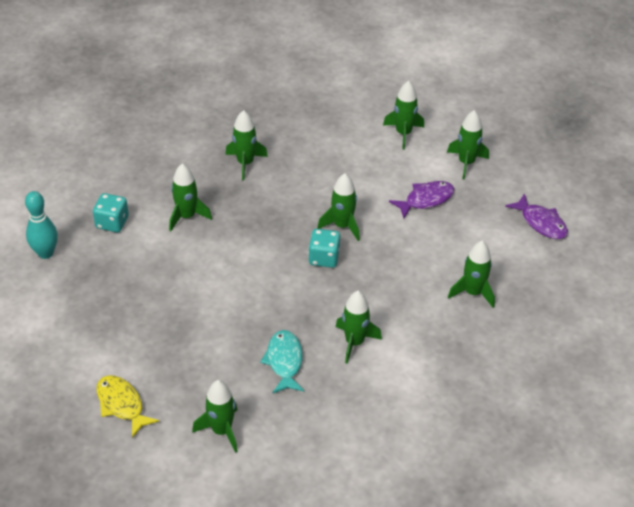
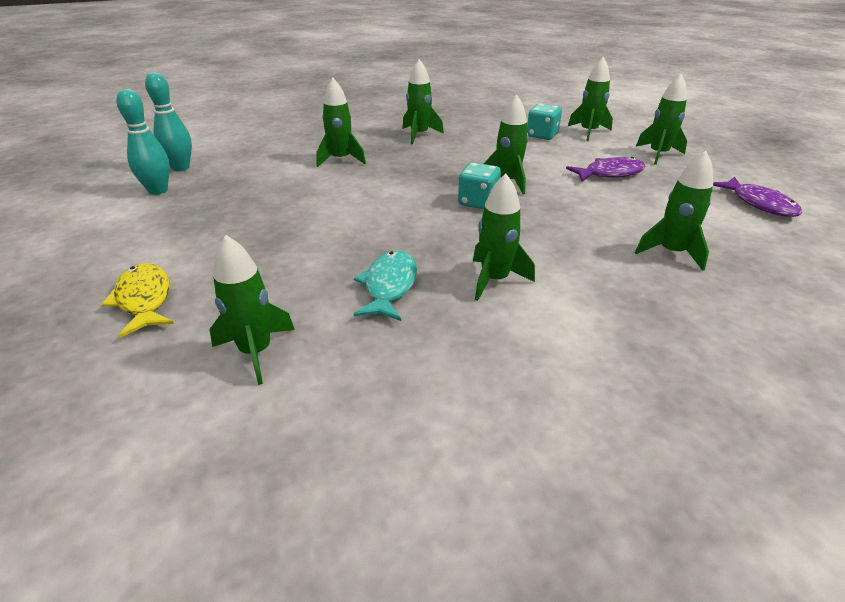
camera: 15 degrees right, 10 degrees down
(47, 288) = (158, 190): none -> turquoise bowling pin
(112, 222) = (263, 156): turquoise dice -> turquoise dice (542, 135)

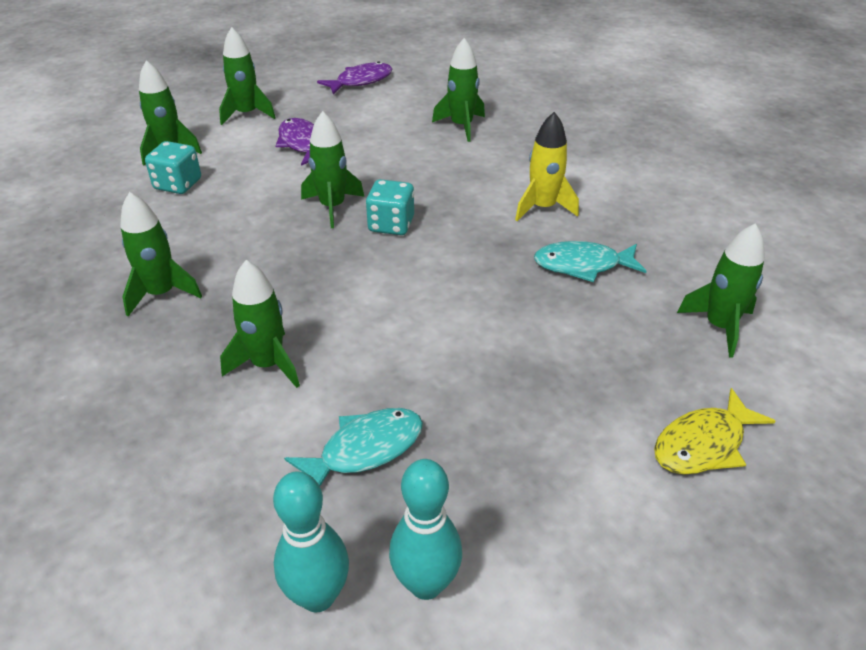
camera: 100 degrees left, 5 degrees up
(254, 181) = (365, 450): none -> turquoise fish
(495, 280) = (543, 207): green rocket -> yellow rocket

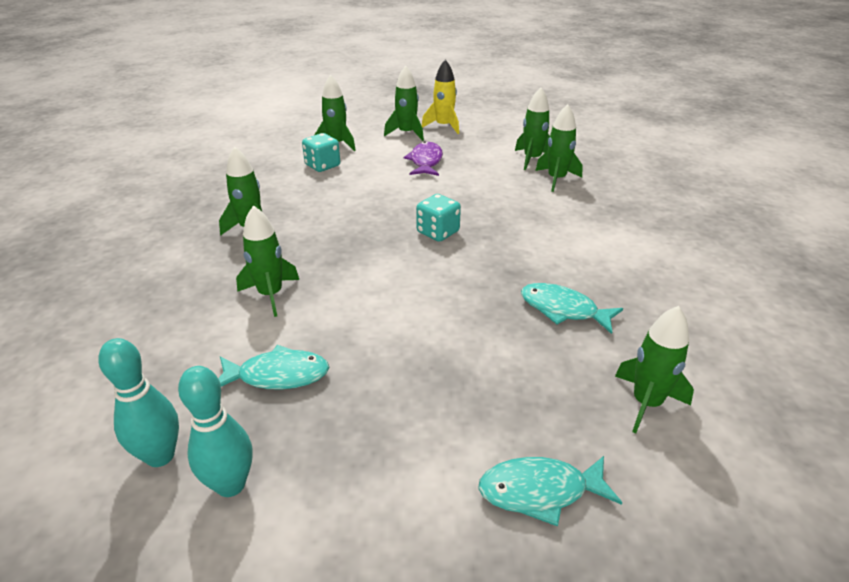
camera: 30 degrees right, 5 degrees down
(332, 207) = (407, 208): green rocket -> green rocket (532, 159)
(360, 81) = (506, 130): purple fish -> none
(543, 207) = (569, 256): yellow rocket -> yellow rocket (443, 126)
(703, 444) = (540, 491): yellow fish -> turquoise fish

